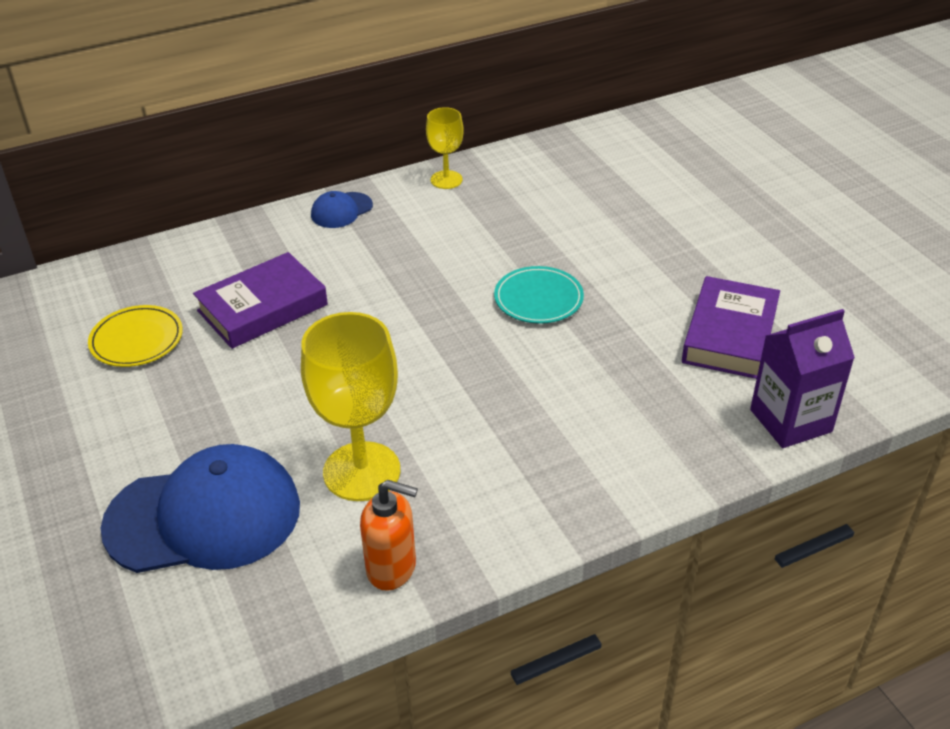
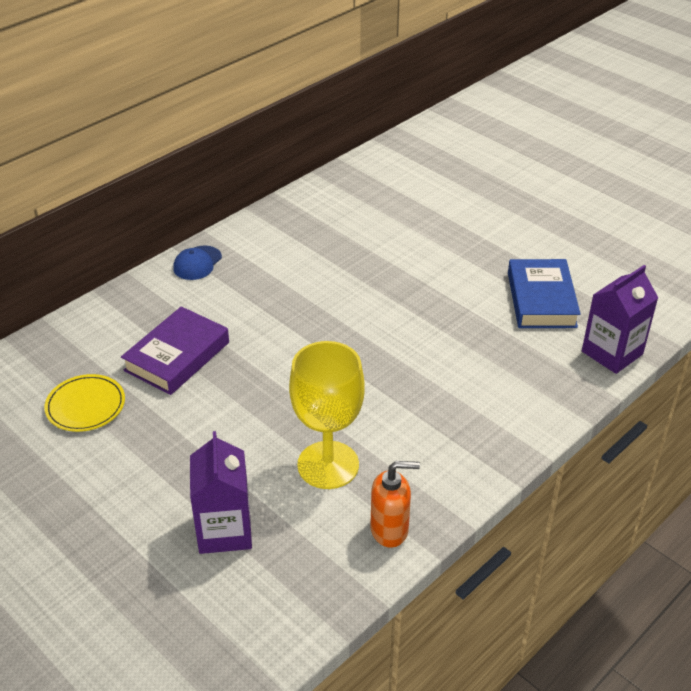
camera: 20 degrees left, 0 degrees up
(204, 516) = (224, 530): blue cap -> purple carton
(446, 180) = (269, 221): yellow goblet -> none
(538, 299) = (390, 302): turquoise plate -> none
(730, 335) = (541, 300): purple book -> blue book

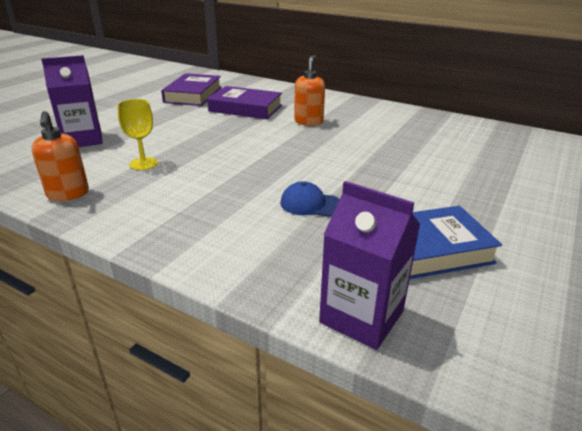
camera: 75 degrees right, 10 degrees down
(85, 406) = (193, 95): yellow plate -> purple book
(197, 263) = (344, 101): blue cap -> blue cap (310, 204)
(254, 308) = (308, 122): none -> orange soap dispenser
(328, 465) = (143, 164): yellow goblet -> yellow goblet, size x0.56

